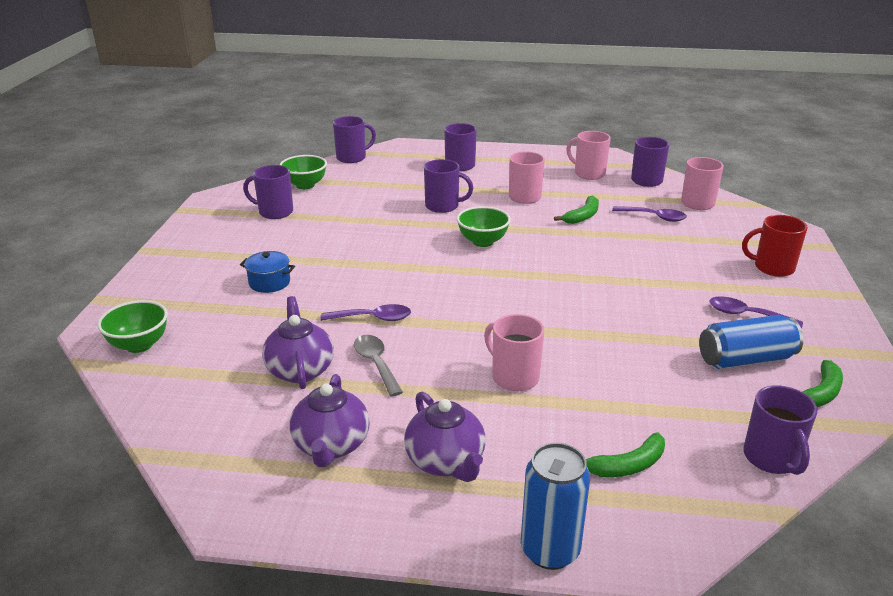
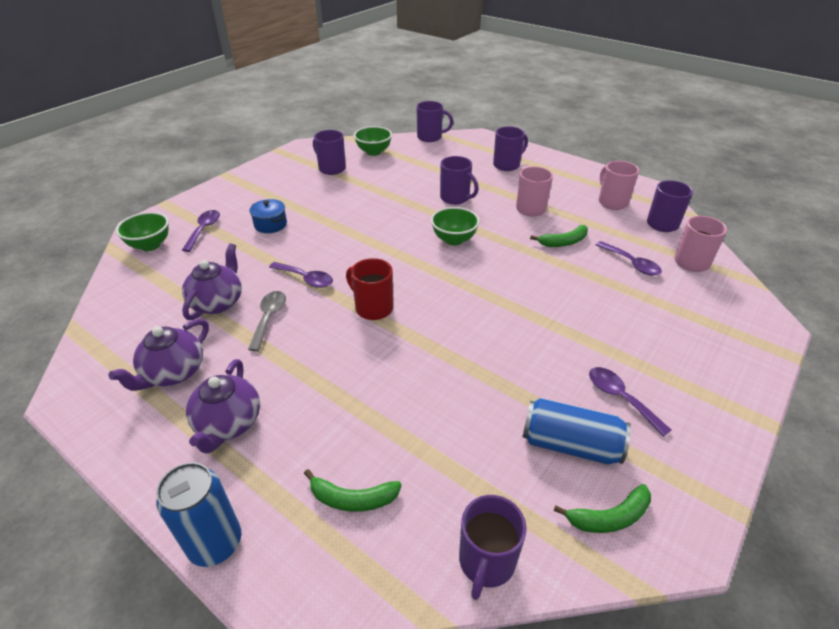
camera: 30 degrees right, 10 degrees up
(191, 310) = (204, 230): none -> purple spoon
(514, 377) = (351, 372): pink mug -> none
(772, 268) = (702, 357): red mug -> red mug (373, 308)

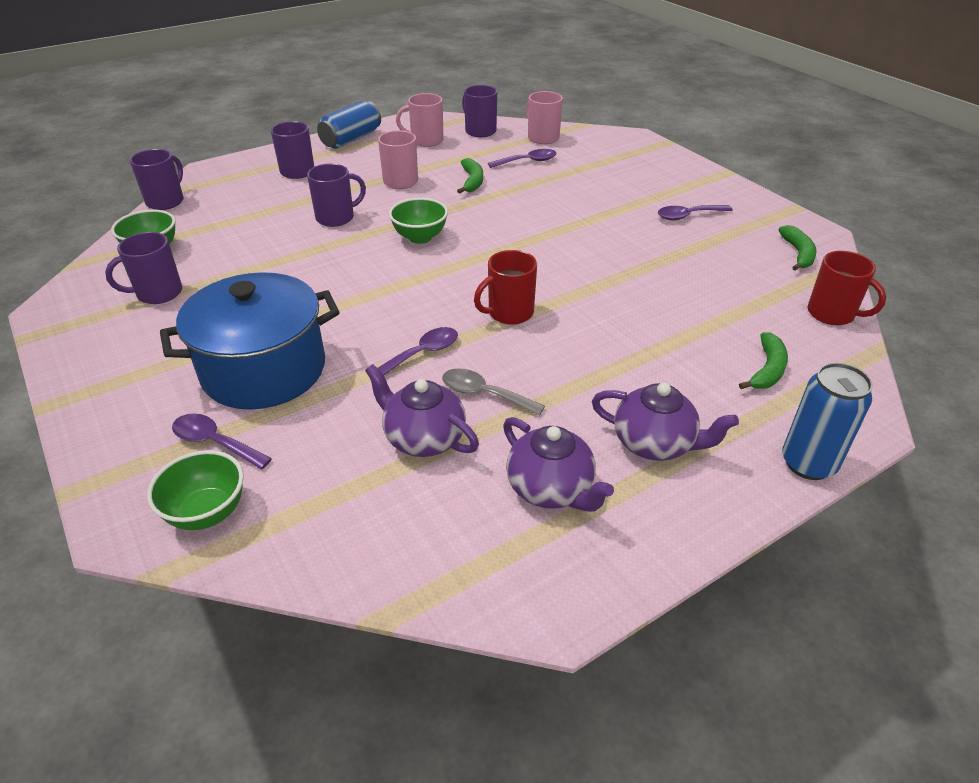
camera: 70 degrees left, 0 degrees up
(270, 225) = (264, 370): blue pot -> blue pot, size x2.39
(486, 562) = (832, 314): purple mug -> red mug
(570, 444) = (730, 250): blue can -> blue can (351, 139)

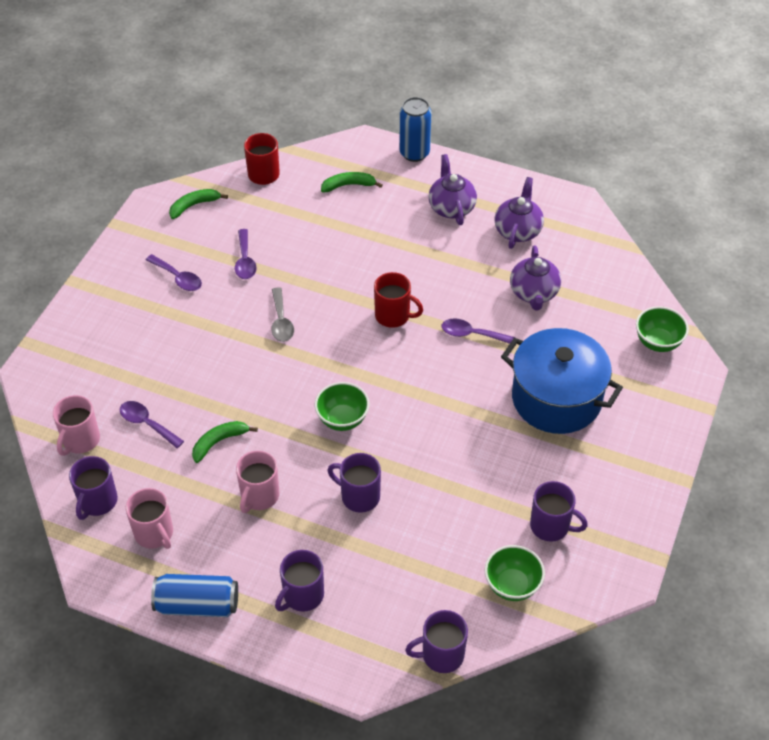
camera: 125 degrees left, 10 degrees up
(215, 442) = (622, 375): purple spoon -> purple spoon (245, 260)
(484, 394) = (478, 287): grey spoon -> grey spoon (281, 321)

